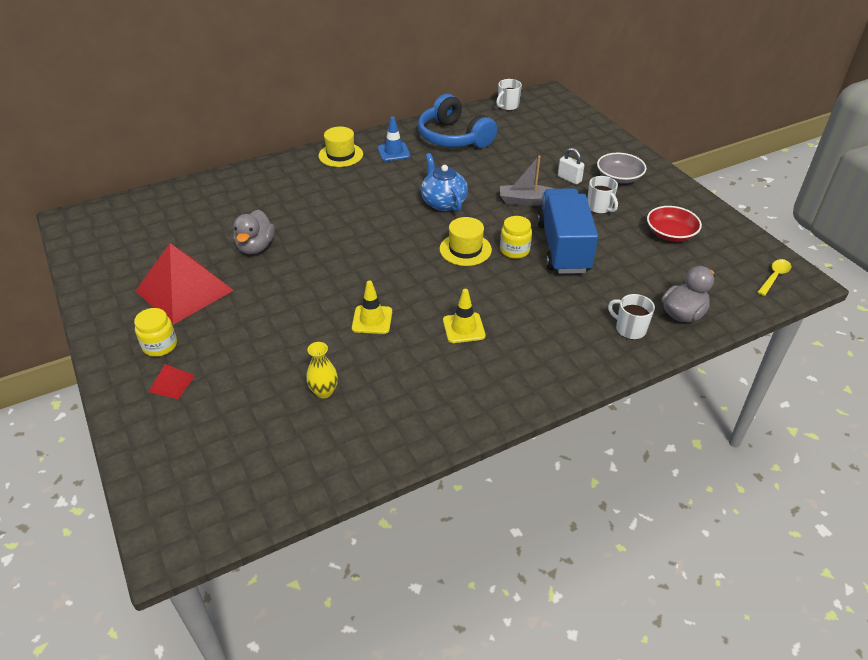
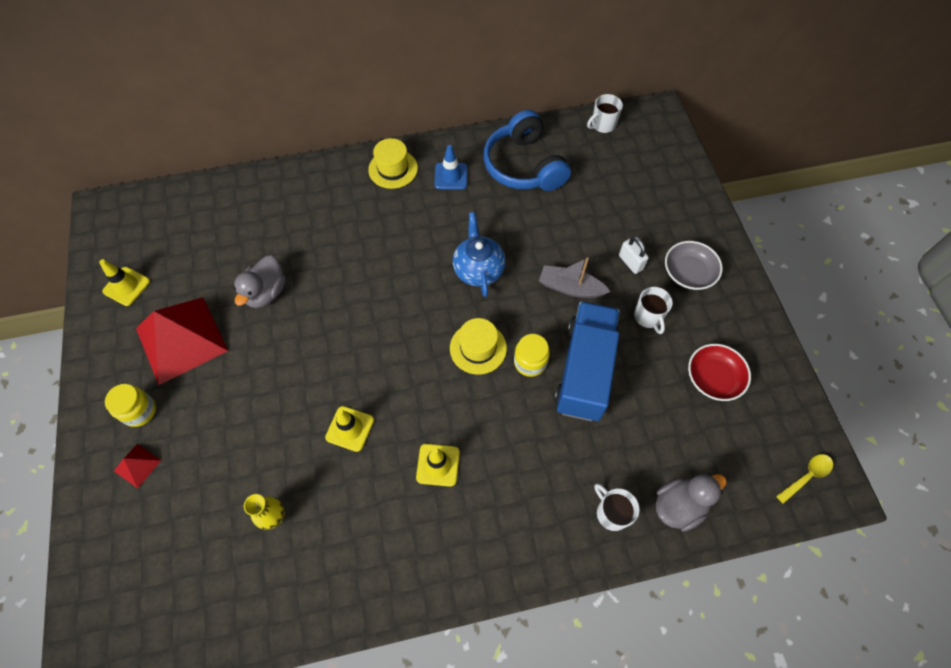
camera: 15 degrees right, 20 degrees up
(115, 265) = (126, 286): none -> yellow traffic cone

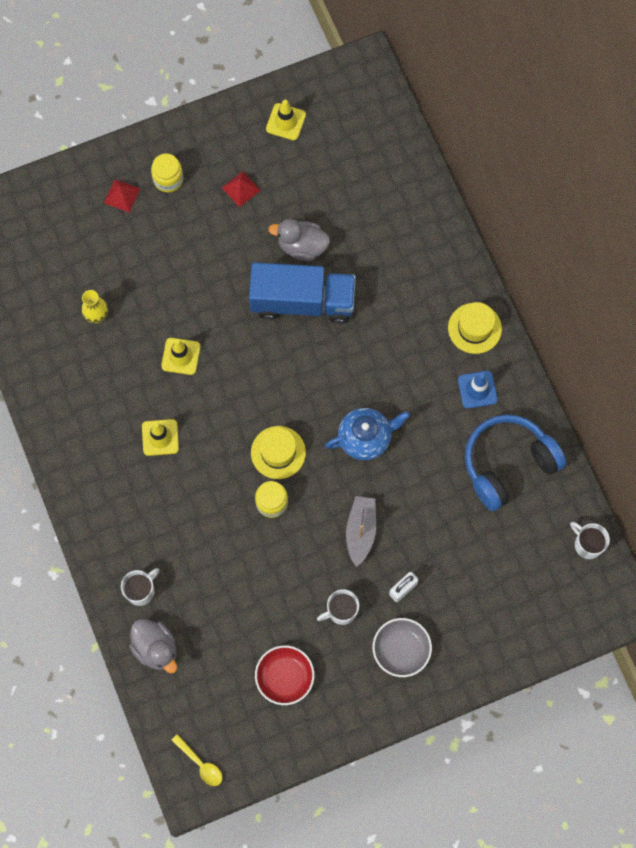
camera: 80 degrees right, 10 degrees up
(181, 339) = (241, 189): red pyramid -> red pyramid, size x0.42
(584, 370) = (272, 554): blue truck -> blue truck (302, 301)

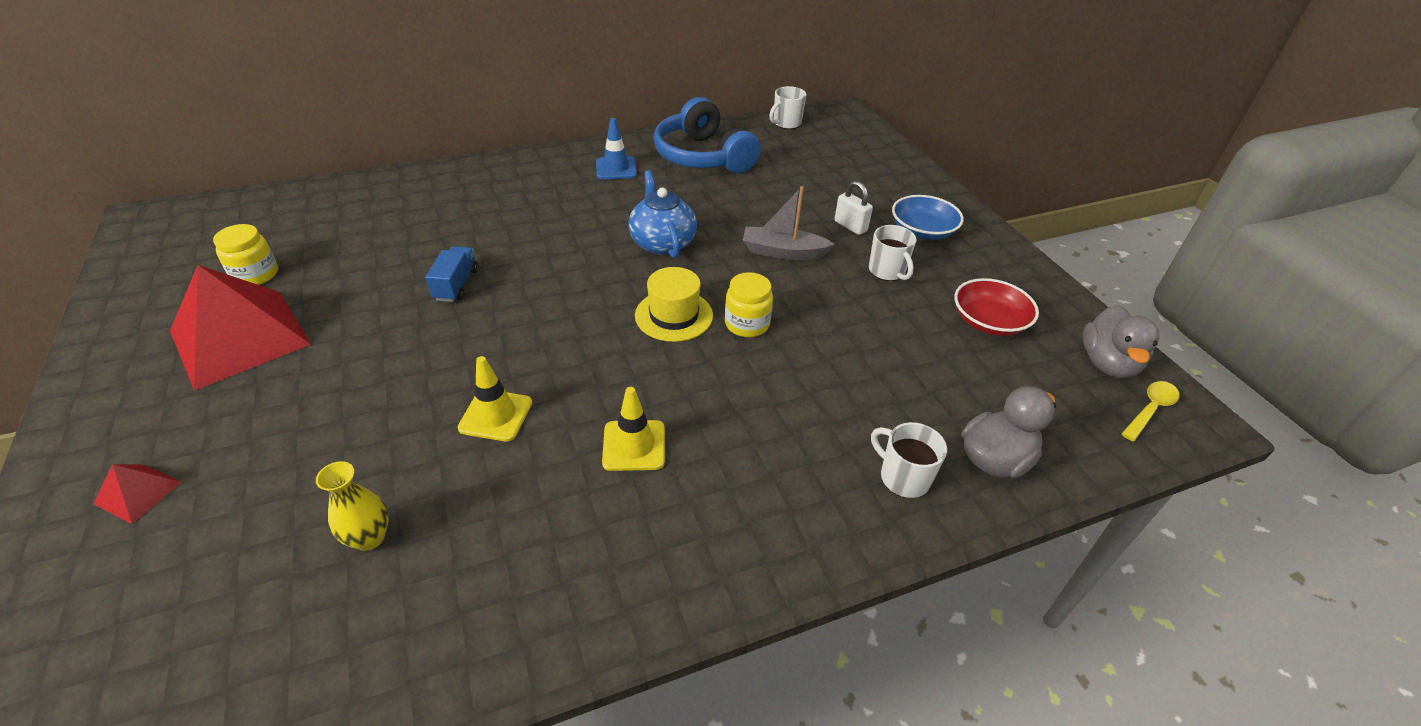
camera: 90 degrees left, 30 degrees down
(168, 179) = (156, 423): yellow jar -> yellow jar (256, 275)
(241, 189) = (240, 337): red pyramid -> red pyramid, size x2.37
(285, 122) = (165, 288): yellow traffic cone -> none
(302, 246) = (373, 282): grey duck -> grey duck (1107, 363)
(302, 301) = (456, 285): blue truck -> blue truck, size x0.45
(401, 649) = (922, 231): grey bowl -> blue bowl
(474, 328) = (543, 166): yellow hat -> none

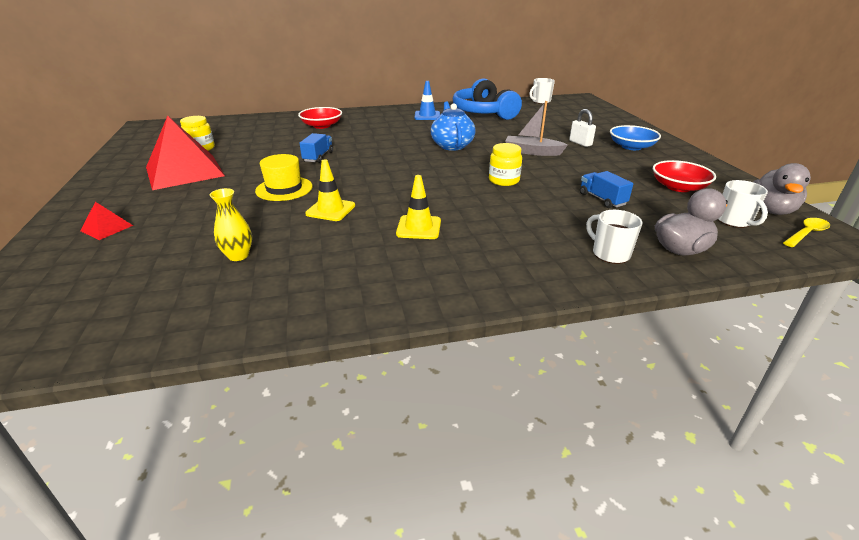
camera: 10 degrees right, 10 degrees down
(450, 202) = (322, 125): none -> red bowl
(674, 315) = (455, 175): yellow hat -> yellow hat (284, 189)
(887, 271) = (605, 162): white mug -> white mug (734, 221)
(887, 357) = (602, 199): none -> blue truck

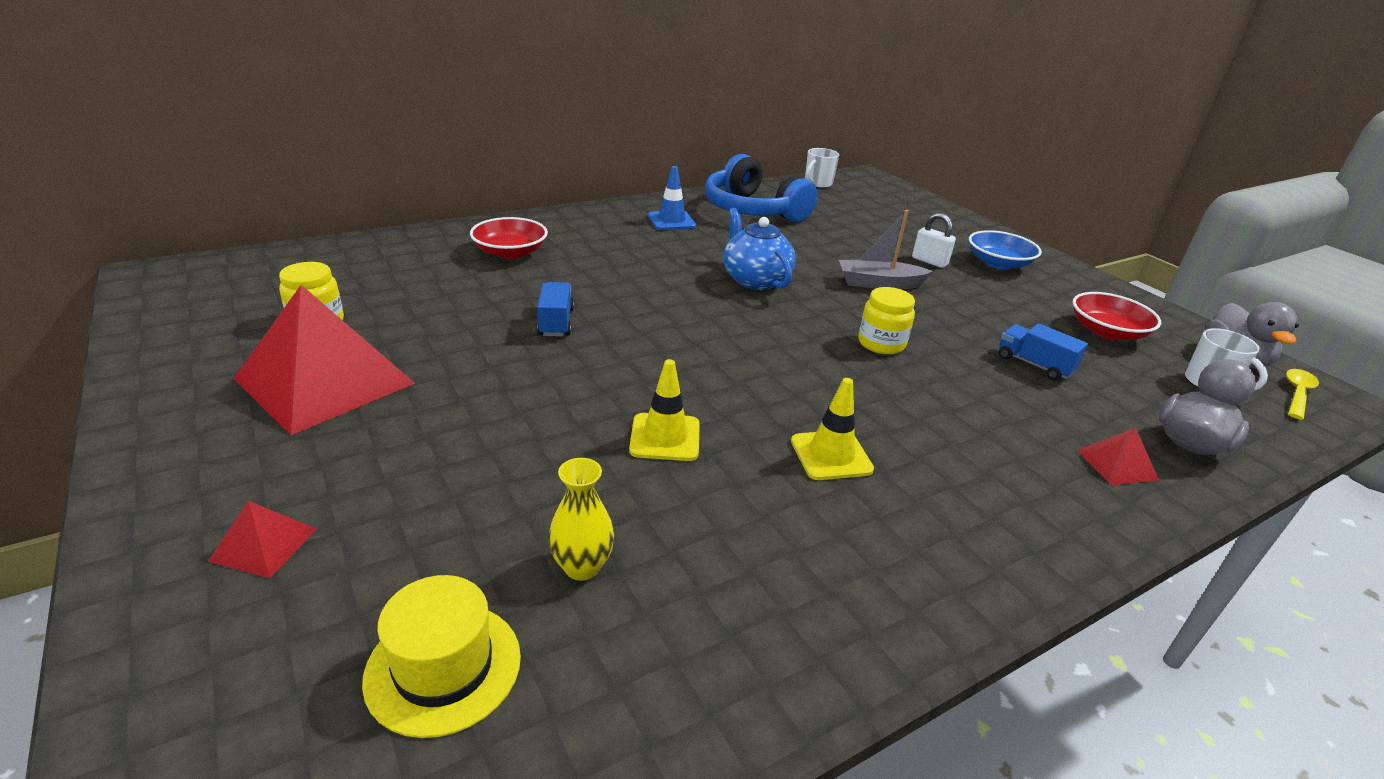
camera: 20 degrees left, 0 degrees up
(284, 189) = (549, 401): yellow hat -> yellow hat (443, 667)
(609, 253) = (1116, 464): white mug -> red pyramid

